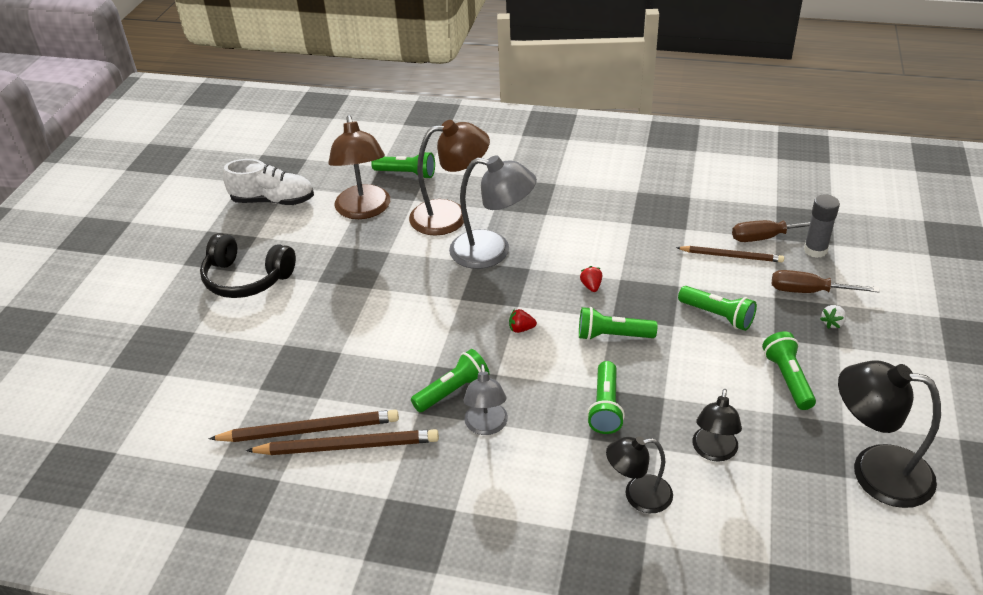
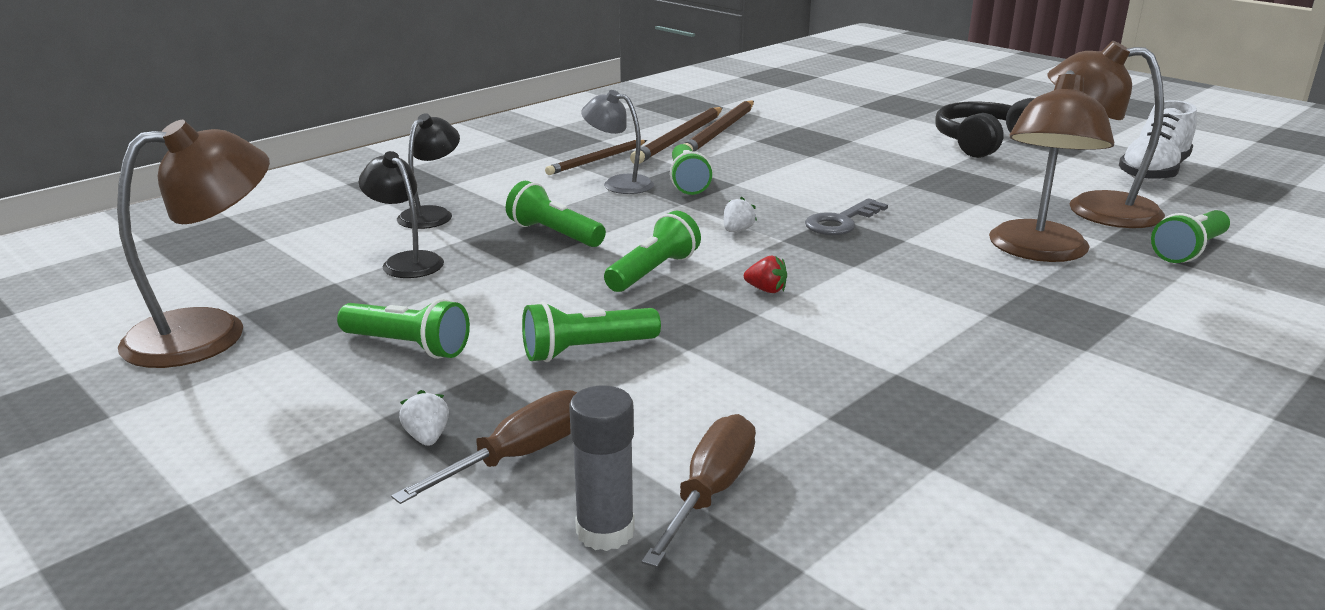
camera: 120 degrees right, 15 degrees down
(467, 293) = (841, 222): none -> grey key
(492, 251) = (918, 254): grey lamp -> none
(521, 329) = (737, 230): red strawberry -> white strawberry
(731, 256) = (701, 426): brown pencil -> brown pencil (597, 160)
(875, 471) = (210, 332): black lamp -> brown lamp

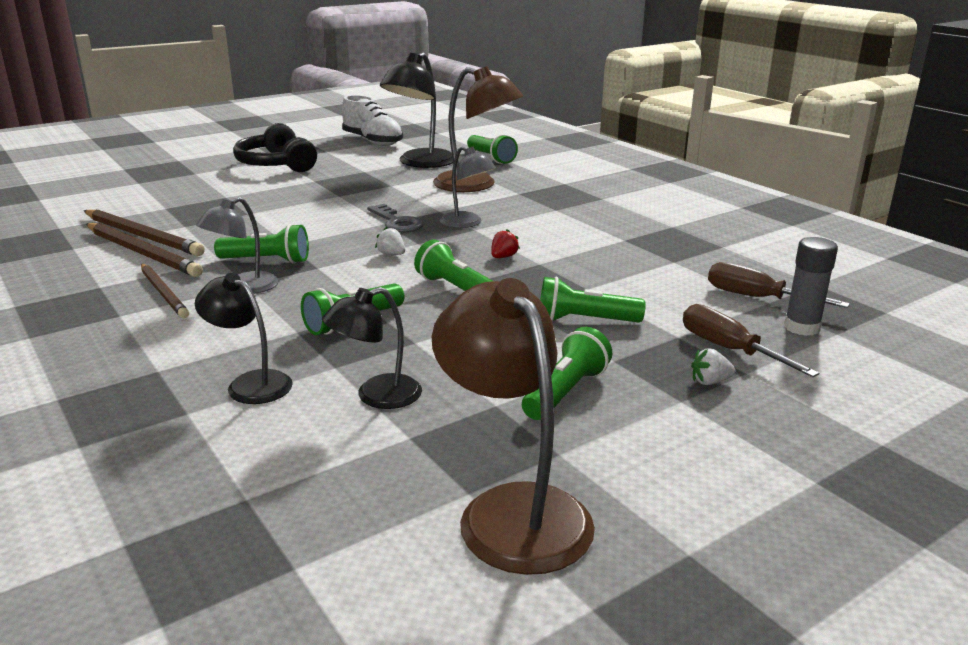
camera: 80 degrees left, 0 degrees up
(586, 350) = (584, 320): green flashlight -> green flashlight turned 105 degrees clockwise
(871, 259) = (467, 223): none -> grey lamp
(1093, 209) = (420, 163): brown lamp -> black lamp

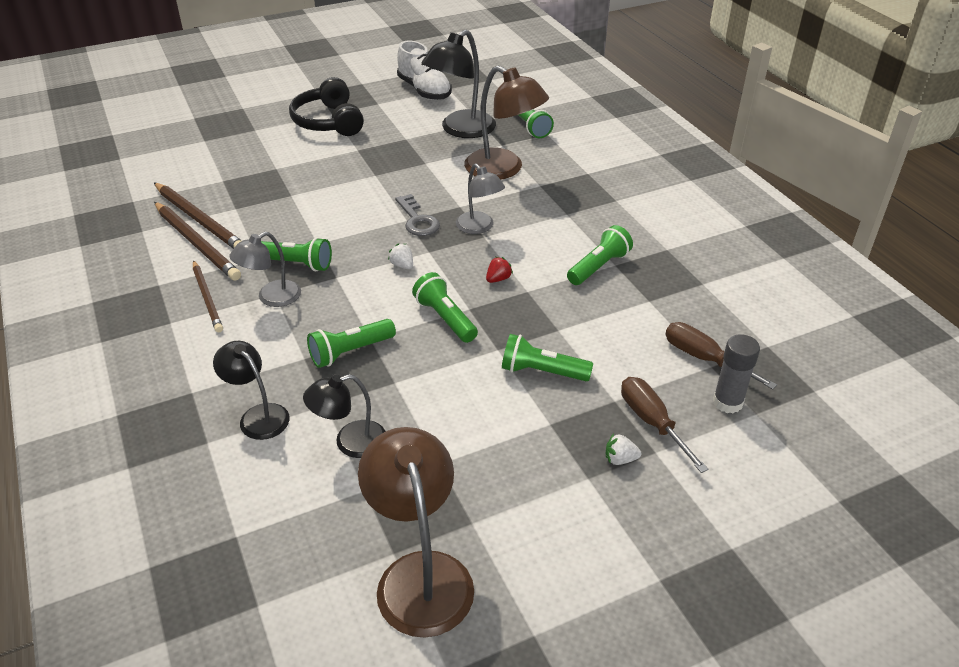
camera: 10 degrees right, 15 degrees up
(565, 392) = (498, 456): green flashlight -> green flashlight (598, 267)

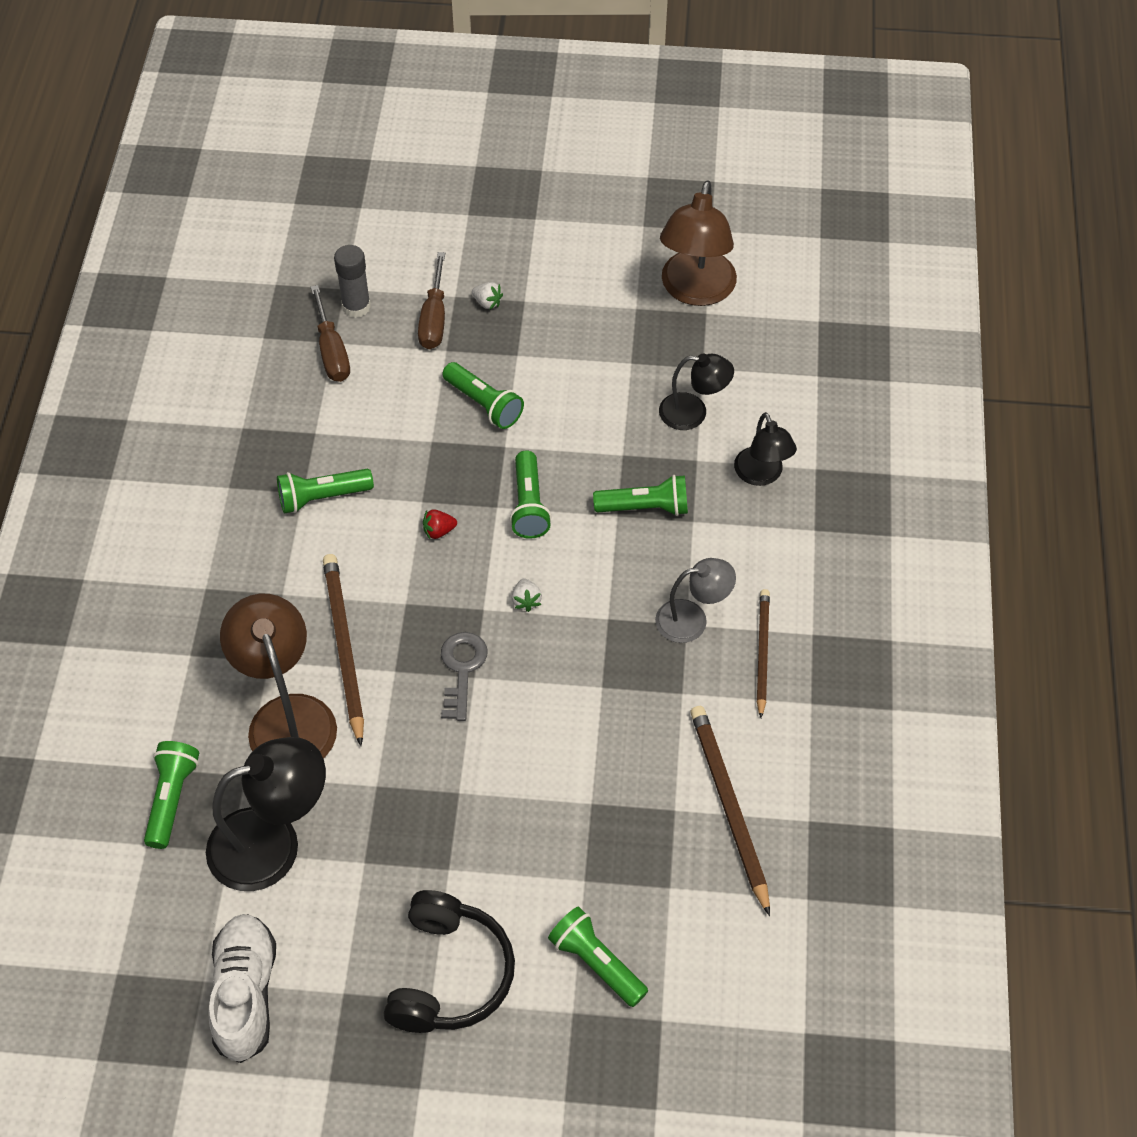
camera: 150 degrees left, 15 degrees up
(197, 243) = (746, 758): brown pencil -> brown pencil (344, 647)
(296, 264) = (642, 661): green flashlight -> green flashlight (596, 963)
(479, 227) = (399, 620): grey lamp -> none

